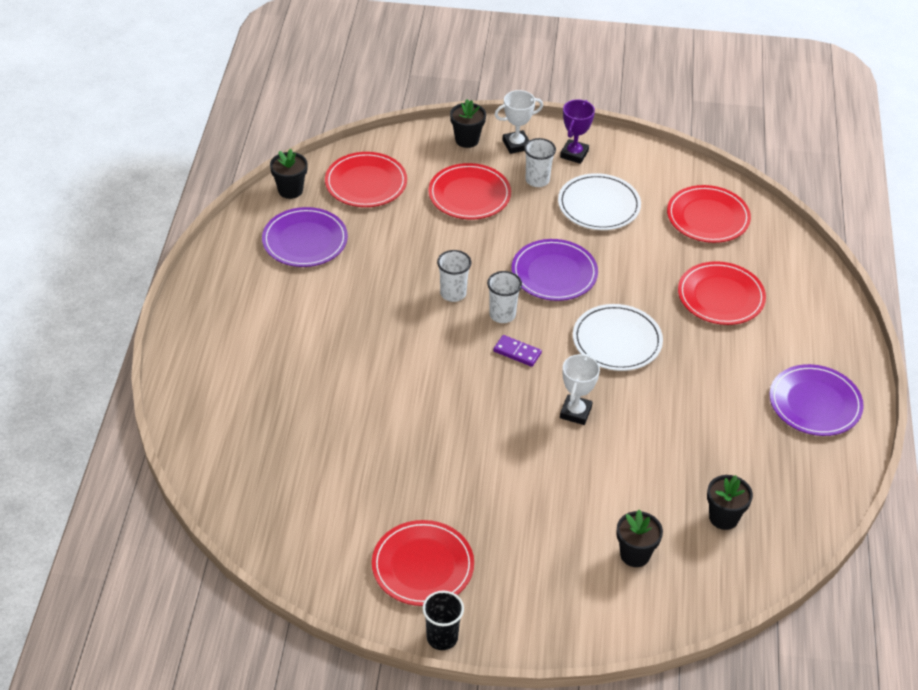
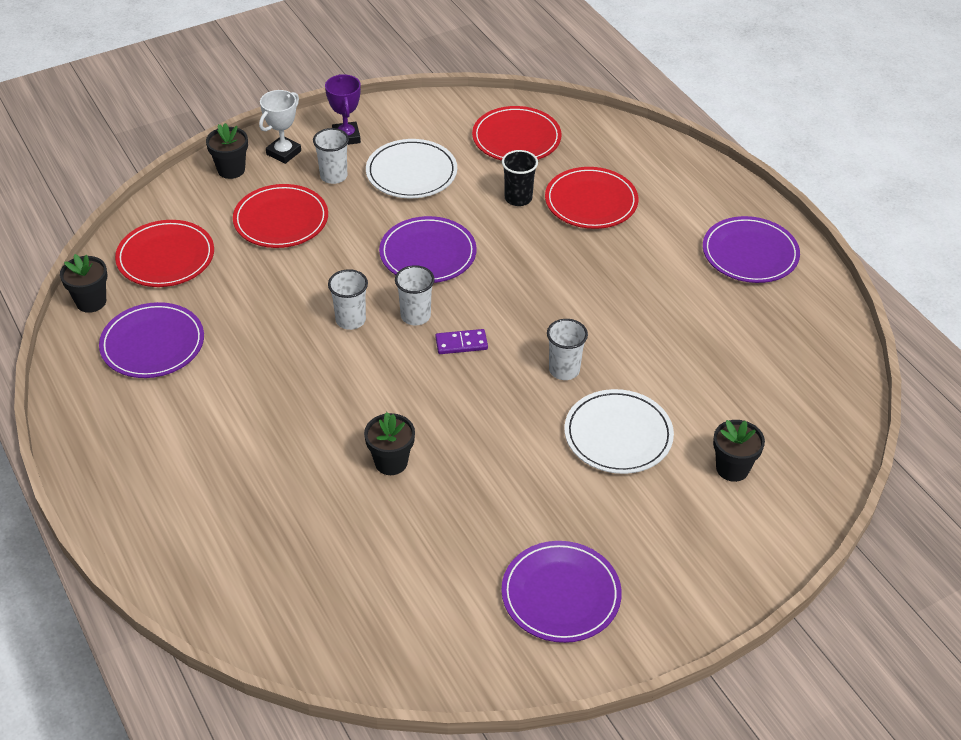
camera: 35 degrees left, 0 degrees up
(422, 566) = (561, 594): red plate -> purple plate
(442, 637) = (641, 651): black cup -> black cup (518, 198)
(575, 412) = (564, 370): white trophy -> white cup
(617, 340) = (540, 286): white plate -> white plate (618, 435)
(723, 517) = (771, 392): black flower pot -> black flower pot (391, 462)

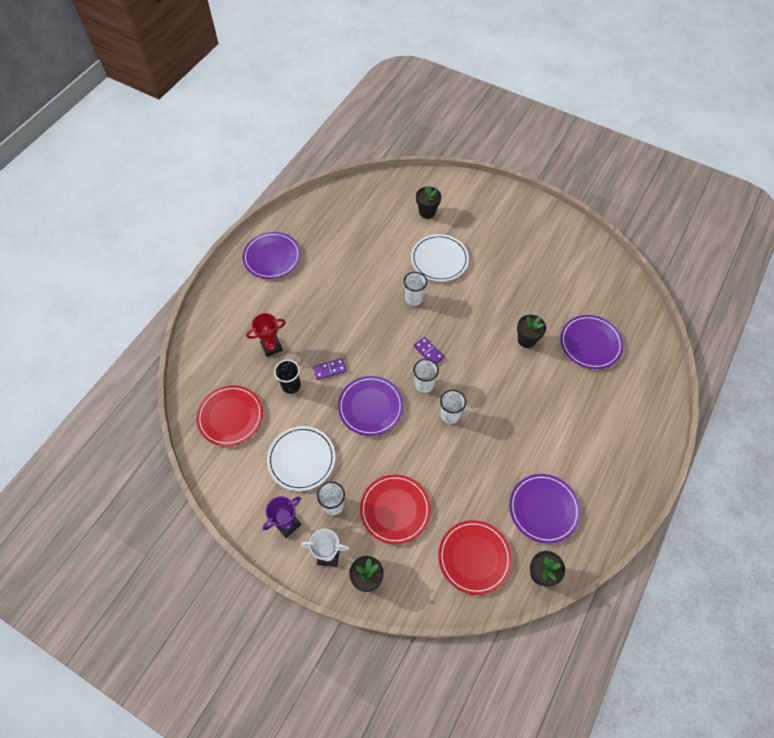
camera: 120 degrees left, 15 degrees up
(513, 239) = (330, 369): none -> purple domino
(561, 594) = (541, 242): purple plate -> purple plate (590, 343)
(591, 201) = (271, 347): red plate -> red trophy

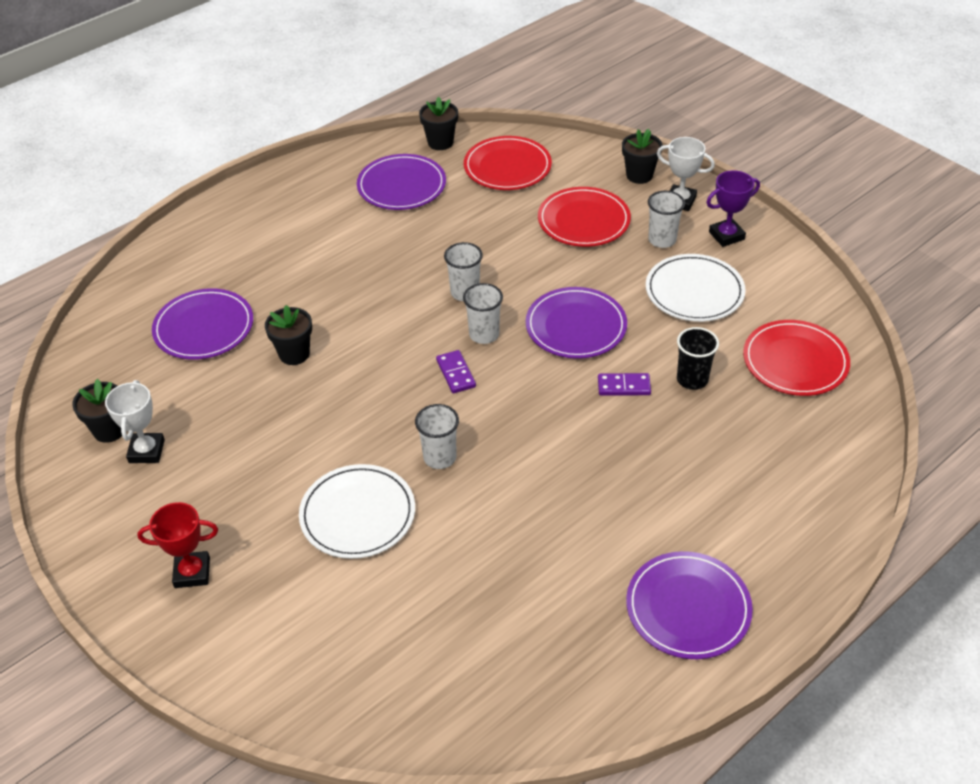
camera: 160 degrees left, 15 degrees down
(271, 347) = (715, 442): red trophy -> red trophy (192, 572)
(427, 212) = (327, 621): black flower pot -> black flower pot (109, 430)
(562, 263) = (146, 451): none -> white trophy

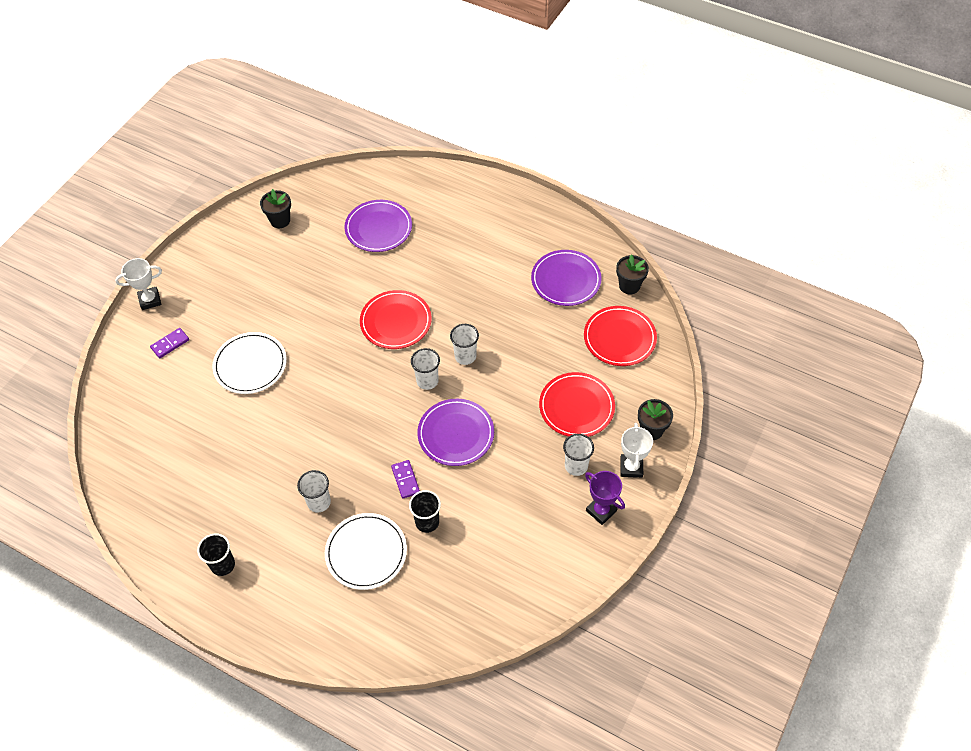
camera: 70 degrees right, 10 degrees up
(146, 451) = (269, 244): white trophy -> white trophy (150, 300)
(192, 572) = (189, 303): red trophy -> none
(294, 354) = (372, 283): black flower pot -> none
(440, 457) = (307, 392): white cup -> white cup (319, 502)
(456, 373) = (384, 376): purple domino -> purple domino (170, 344)
(688, 608) = (223, 565): purple plate -> black cup
(694, 291) = (524, 502): white plate -> white plate (366, 552)
(795, 361) = (470, 589): red plate -> red plate (396, 322)

